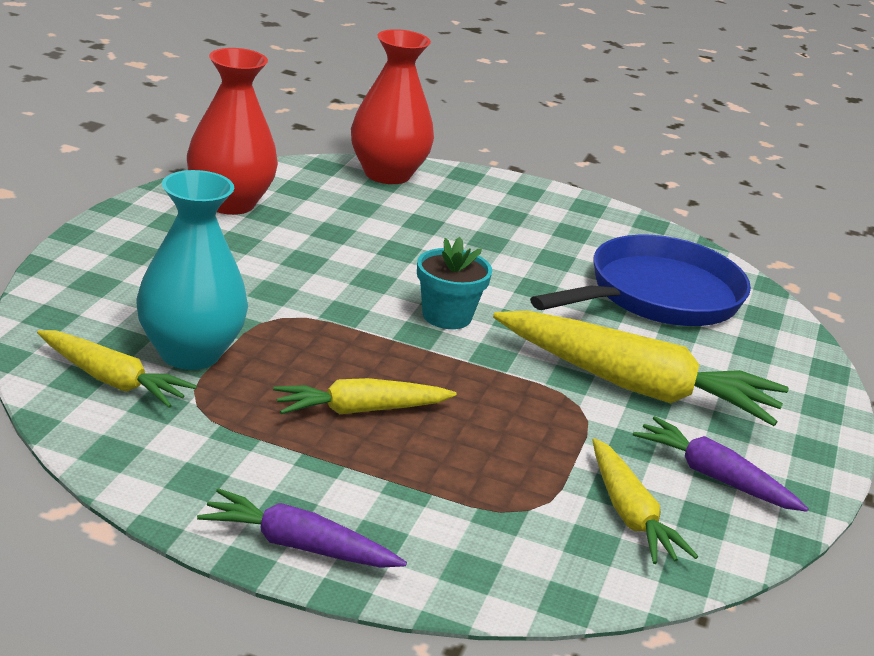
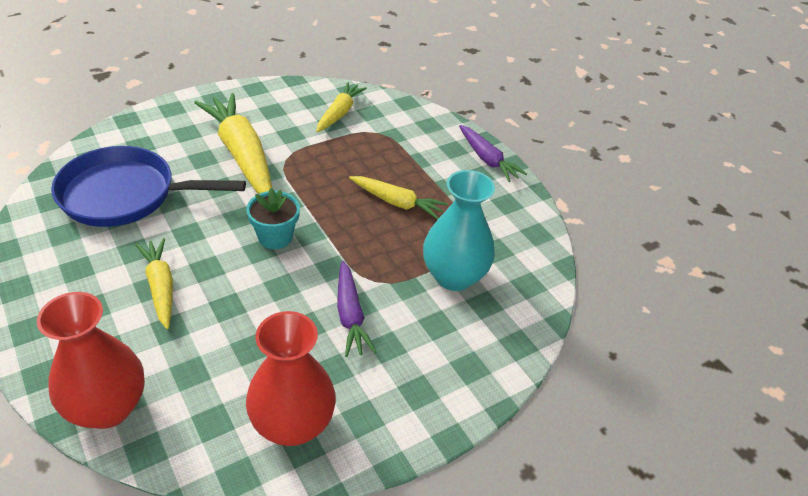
camera: 140 degrees left, 15 degrees up
(112, 380) = (510, 276): yellow carrot -> yellow carrot (160, 287)
(714, 477) = (280, 108): purple carrot -> purple carrot (350, 315)

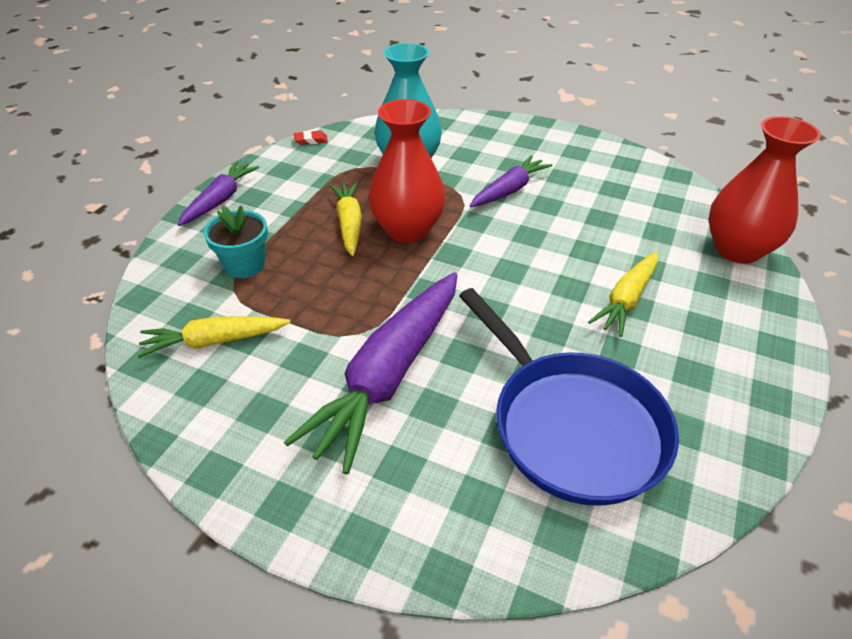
camera: 120 degrees left, 0 degrees up
(241, 154) = (389, 375): yellow carrot -> purple carrot
(275, 237) = (483, 269): turquoise flower pot -> turquoise flower pot (245, 265)
(292, 424) = (620, 172): red vase -> red vase (407, 230)
(546, 237) = (311, 140): none -> red eraser

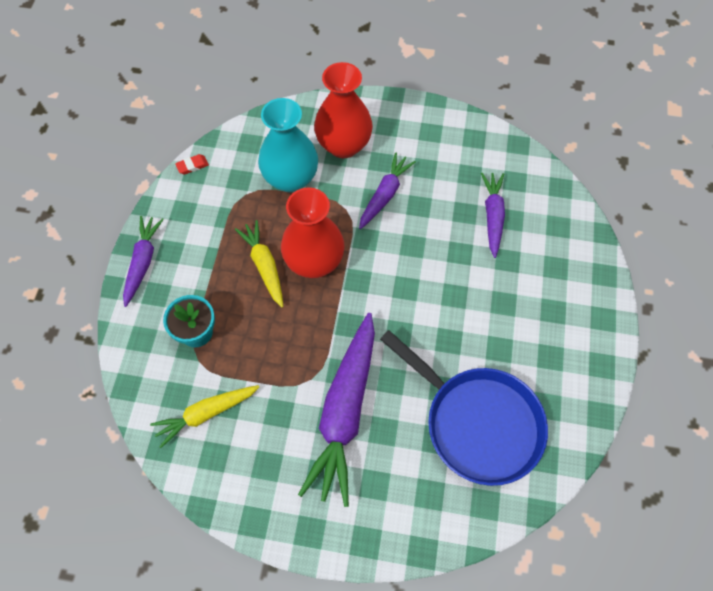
camera: 15 degrees left, 20 degrees up
(626, 299) = (497, 298): yellow carrot -> none
(635, 226) = (492, 216): none -> purple carrot
(737, 250) = (571, 226): red vase -> red vase (343, 145)

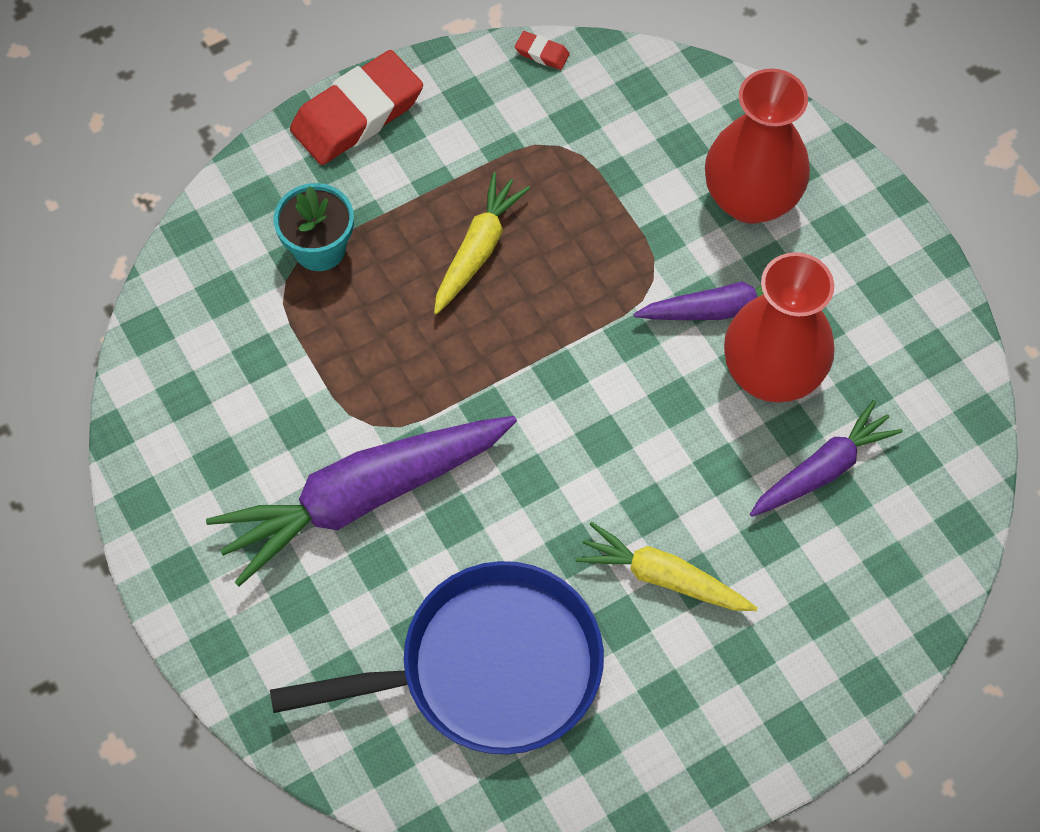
camera: 50 degrees right, 0 degrees up
(143, 262) = (357, 114): purple carrot -> red eraser
(206, 414) = (227, 345): yellow carrot -> yellow carrot (663, 577)
(291, 179) = (634, 178): turquoise vase -> none
(314, 262) = (538, 302): red vase -> red vase (771, 373)
(477, 422) = (487, 668): blue pan -> blue pan turned 105 degrees counterclockwise

